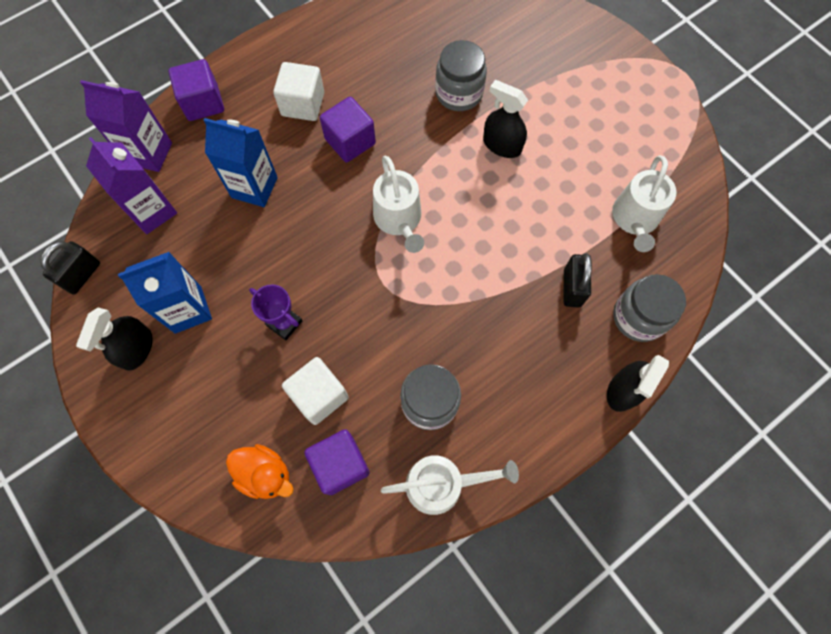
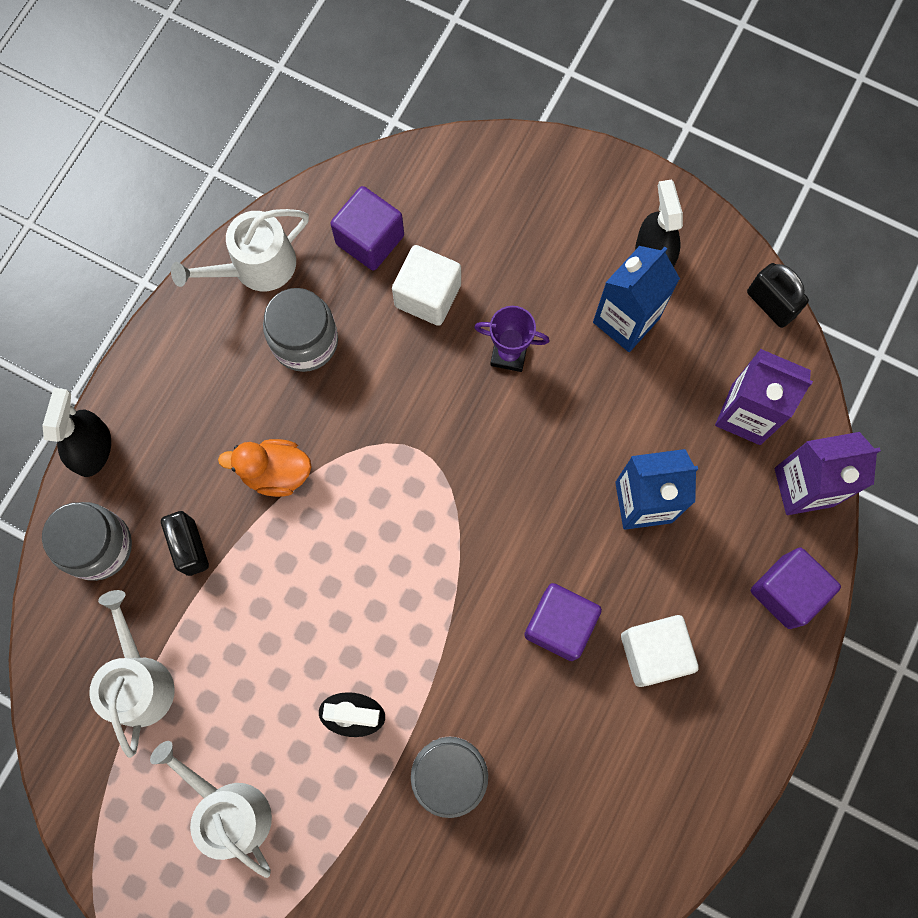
camera: 155 degrees right, 5 degrees up
(82, 275) = (770, 304): black padlock -> black padlock turned 45 degrees counterclockwise
(265, 474) = (441, 198): orange duck -> orange duck (275, 472)
(399, 219) = (440, 542): white watering can -> white watering can (229, 810)

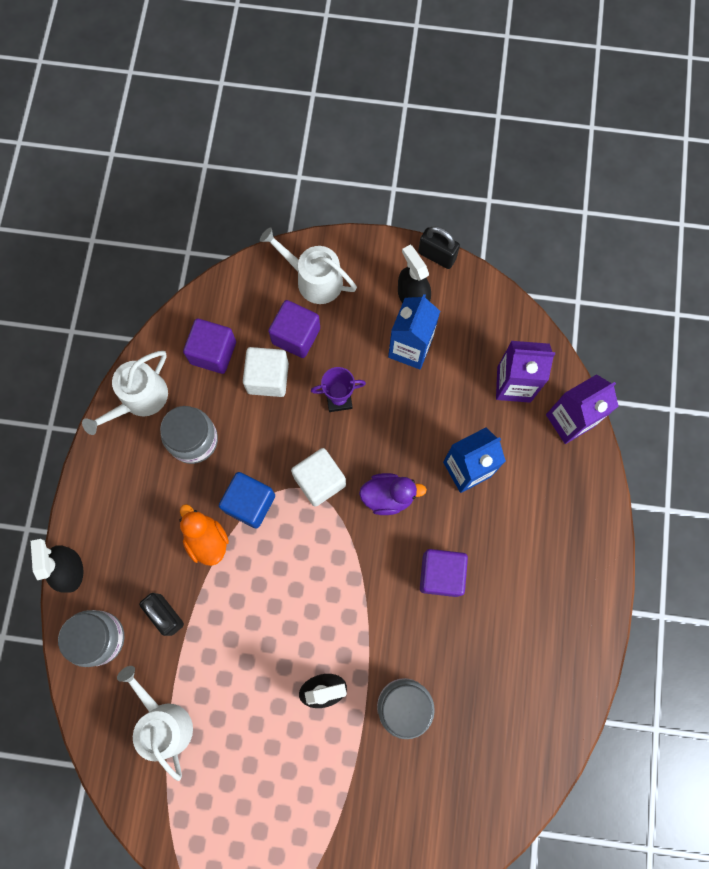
camera: 20 degrees left, 0 degrees up
(229, 810) = (261, 789): white watering can -> white watering can (314, 279)
(275, 472) = (206, 540): orange duck -> orange duck turned 75 degrees clockwise
(347, 446) = (250, 503): none -> blue cube
(527, 500) = (388, 496): none -> purple duck
(653, 653) = (511, 570): white cube -> white cube (319, 481)
(770, 304) = (503, 303): black padlock -> black padlock (437, 255)
(786, 592) = (583, 496): purple cube -> purple cube (296, 336)

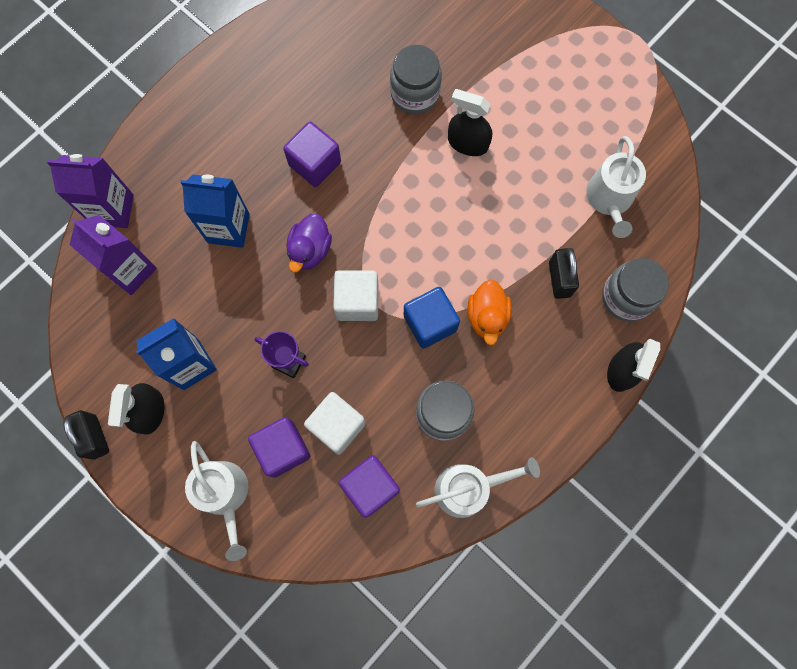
camera: 145 degrees left, 0 degrees up
(388, 496) = (310, 250): purple duck -> purple duck turned 105 degrees counterclockwise

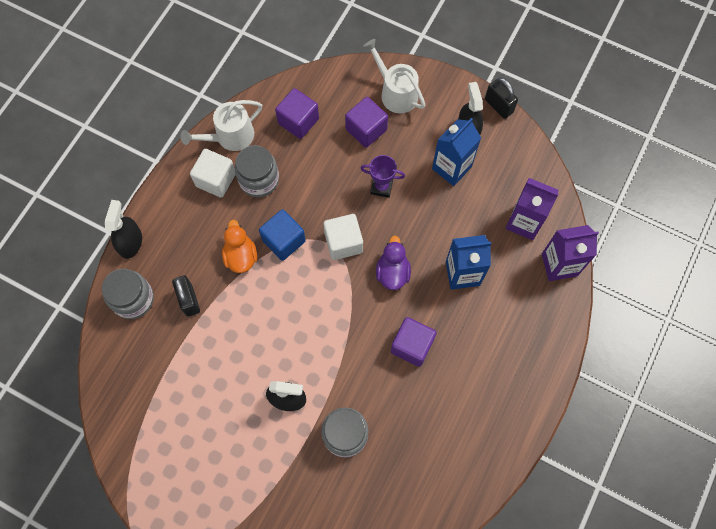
camera: 165 degrees right, 5 degrees down
(337, 426) = (333, 153): white cube -> white cube (216, 180)
(609, 199) = (157, 379): white watering can -> none

